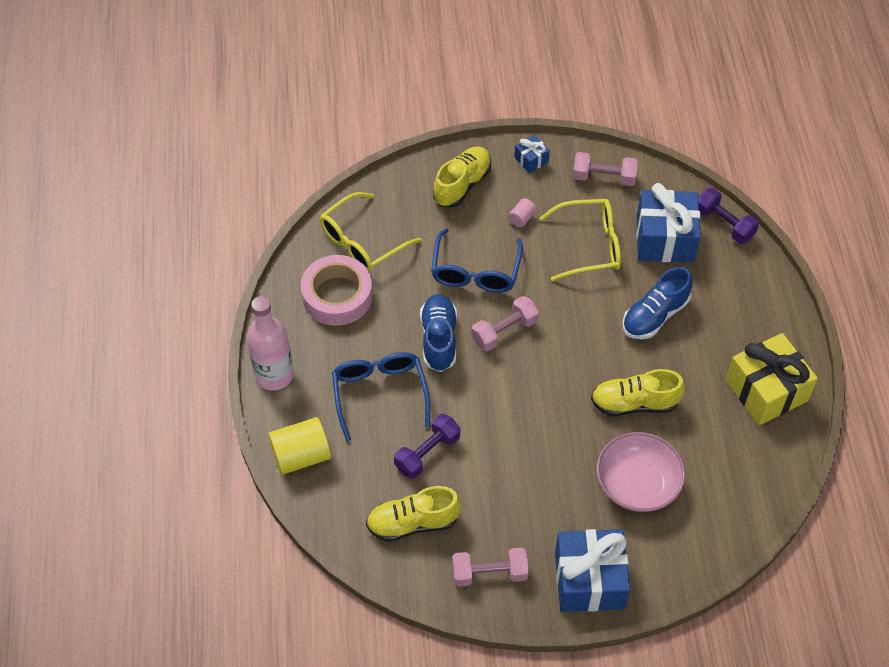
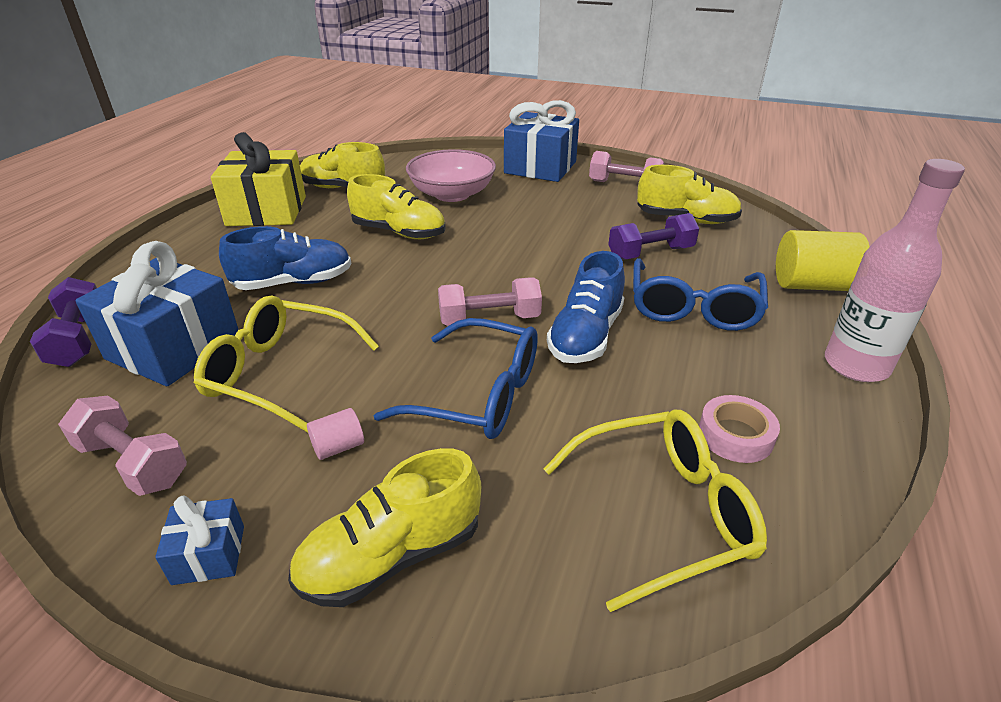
camera: 155 degrees left, 20 degrees down
(337, 296) = (735, 435): pink tape -> pink tape, size x0.55
(475, 272) = (479, 395): blue glasses -> blue glasses turned 75 degrees clockwise
(741, 454) = (343, 188): none -> yellow shoe

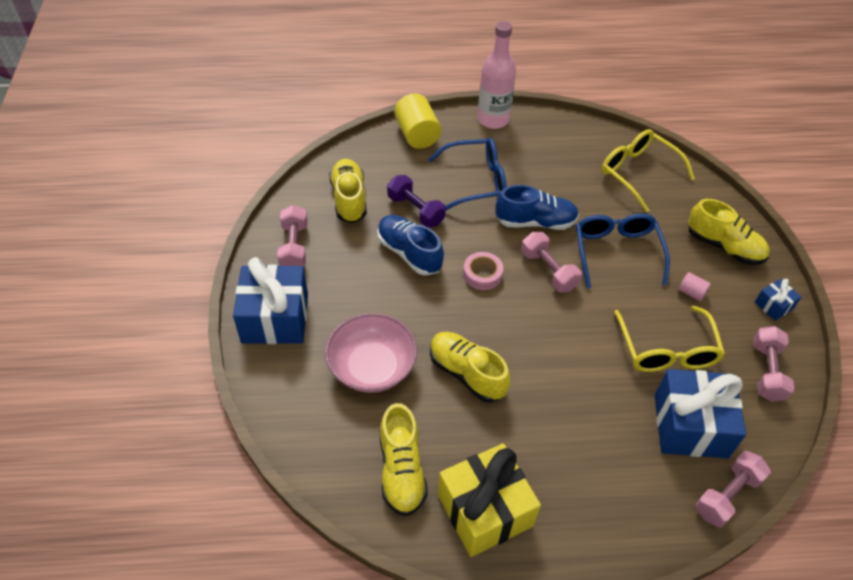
camera: 115 degrees left, 15 degrees up
(78, 339) = (727, 495): purple dumbbell -> pink dumbbell
(294, 283) = (580, 404): blue shoe -> blue shoe (409, 253)
(399, 232) = (467, 373): yellow shoe -> yellow shoe turned 45 degrees counterclockwise
(735, 435) = (576, 156): pink tape -> pink tape (482, 274)

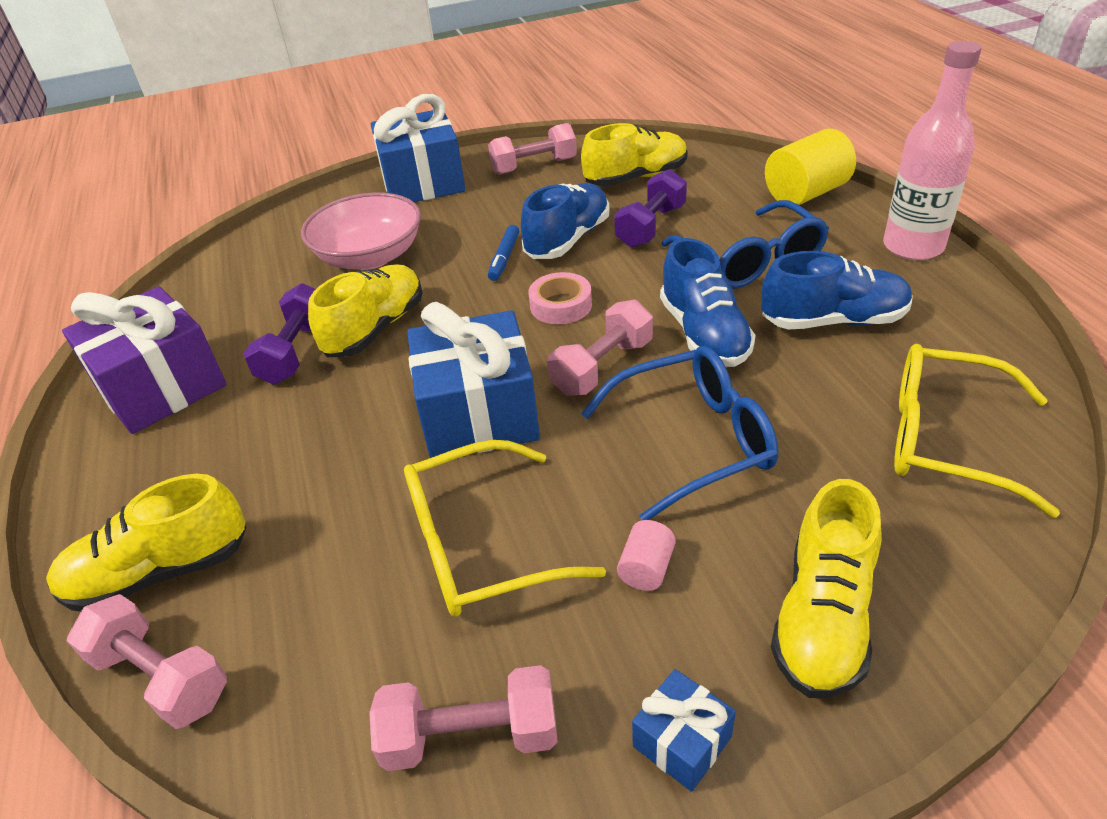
camera: 80 degrees right, 10 degrees down
(401, 470) = (222, 311): yellow shoe -> yellow shoe (160, 572)
(415, 290) = (504, 258): none -> blue marker
(475, 422) = (296, 352): none -> purple dumbbell
(485, 510) = (161, 387): yellow gift -> purple gift
(544, 172) = (833, 321): none -> blue shoe
(638, 173) = (944, 439): yellow glasses -> yellow glasses turned 105 degrees counterclockwise
(690, 426) = (311, 601): blue gift -> blue gift (478, 414)

